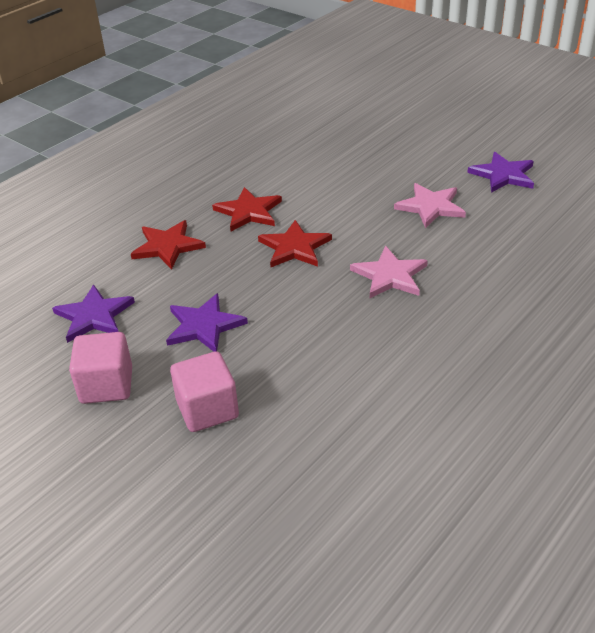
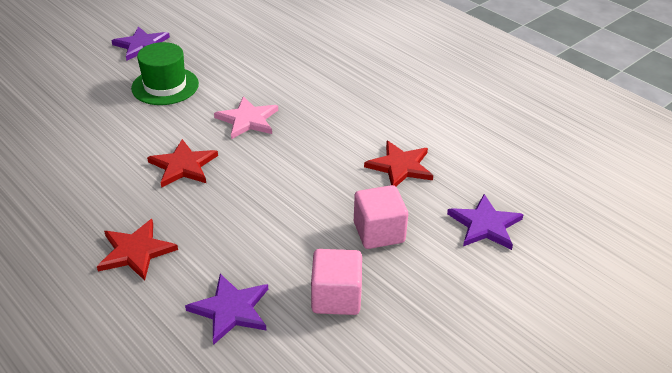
camera: 85 degrees left, 0 degrees up
(204, 326) = (274, 230): purple star -> purple star (485, 225)
(249, 212) = (107, 190): red star -> red star (400, 166)
(430, 207) = (165, 86): pink star -> green hat

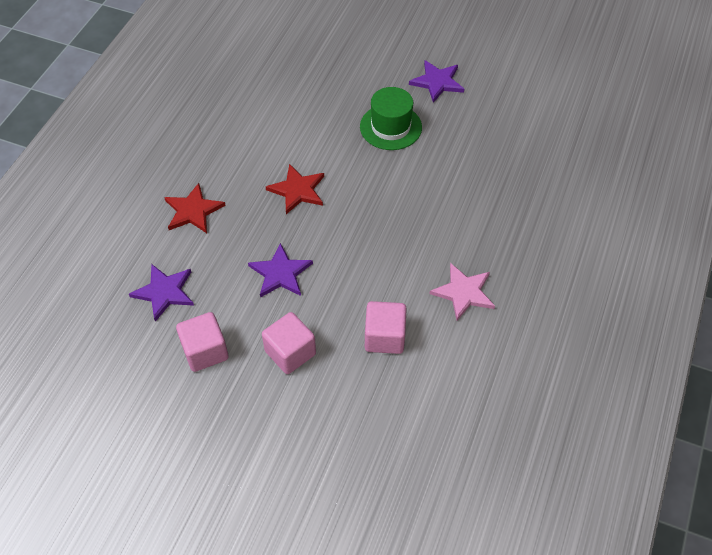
camera: 65 degrees right, 15 degrees up
(248, 120) = (381, 202): pink star -> pink star (463, 292)
(400, 166) = (384, 337): red star -> pink cube
(485, 225) = (341, 429): purple star -> purple star (280, 273)

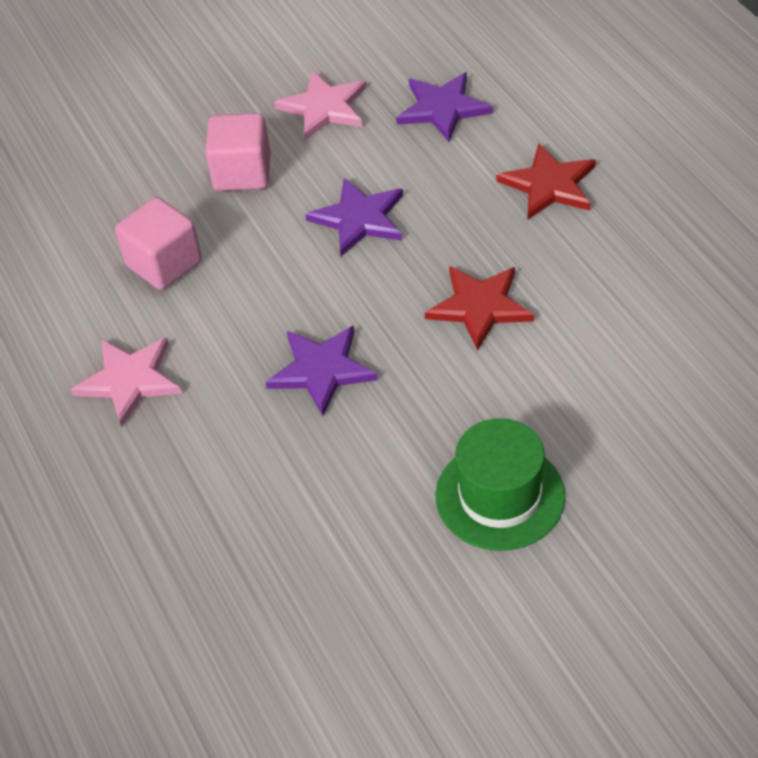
camera: 135 degrees right, 5 degrees down
(205, 351) = (324, 107): pink cube -> pink star
(437, 82) = (546, 641): purple star -> purple star (322, 370)

